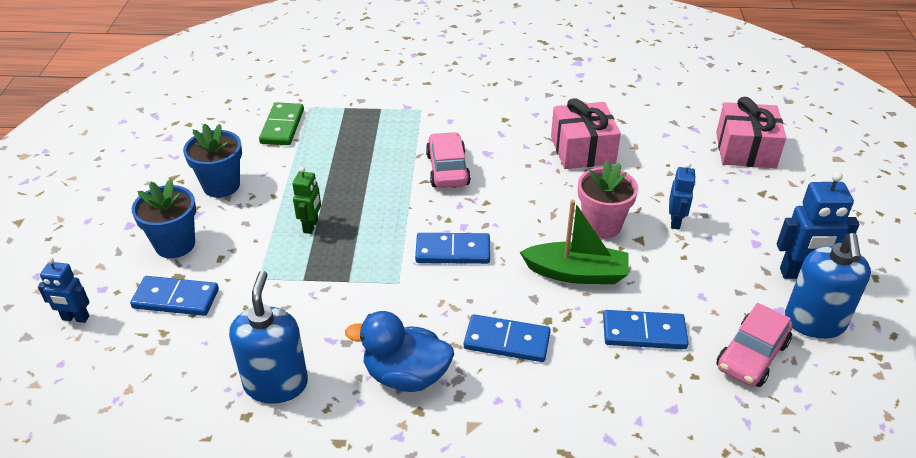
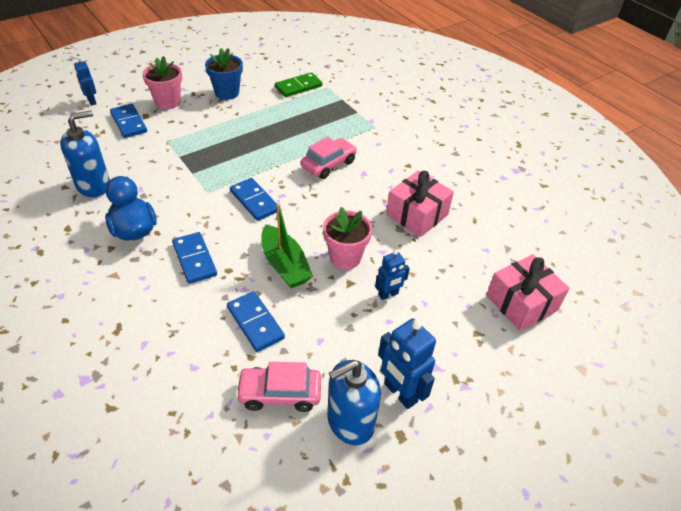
camera: 50 degrees right, 5 degrees up
(175, 244) = (168, 102): blue flower pot -> pink flower pot
(311, 226) = (224, 138): green robot -> none

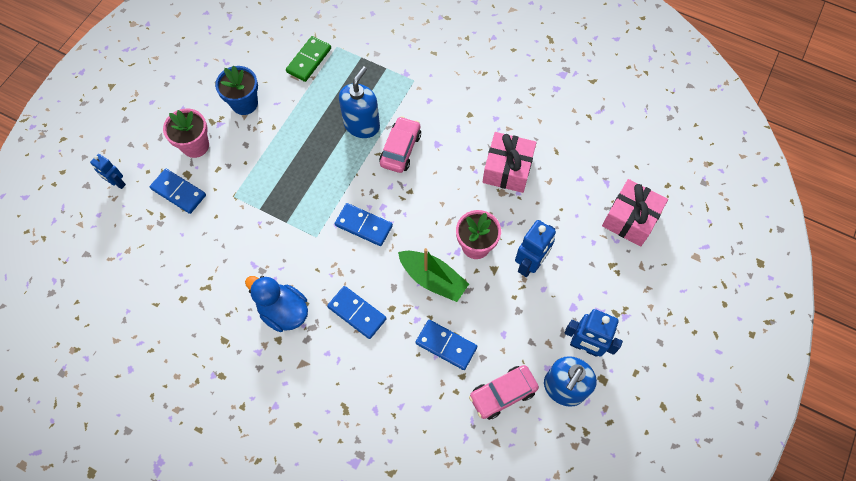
camera: 25 degrees left, 20 degrees up
(93, 185) = (208, 283): blue soap dispenser -> blue soap dispenser (362, 125)
(388, 294) = (529, 264): blue robot -> blue robot, size x1.63

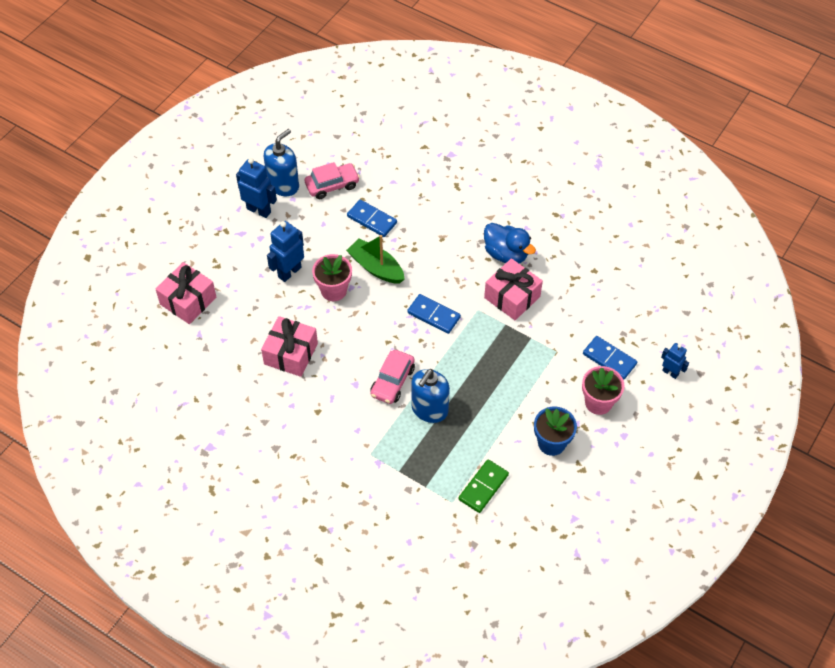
camera: 175 degrees left, 10 degrees down
(278, 255) = (512, 297): none -> pink gift
(357, 313) = (443, 248): blue domino -> none

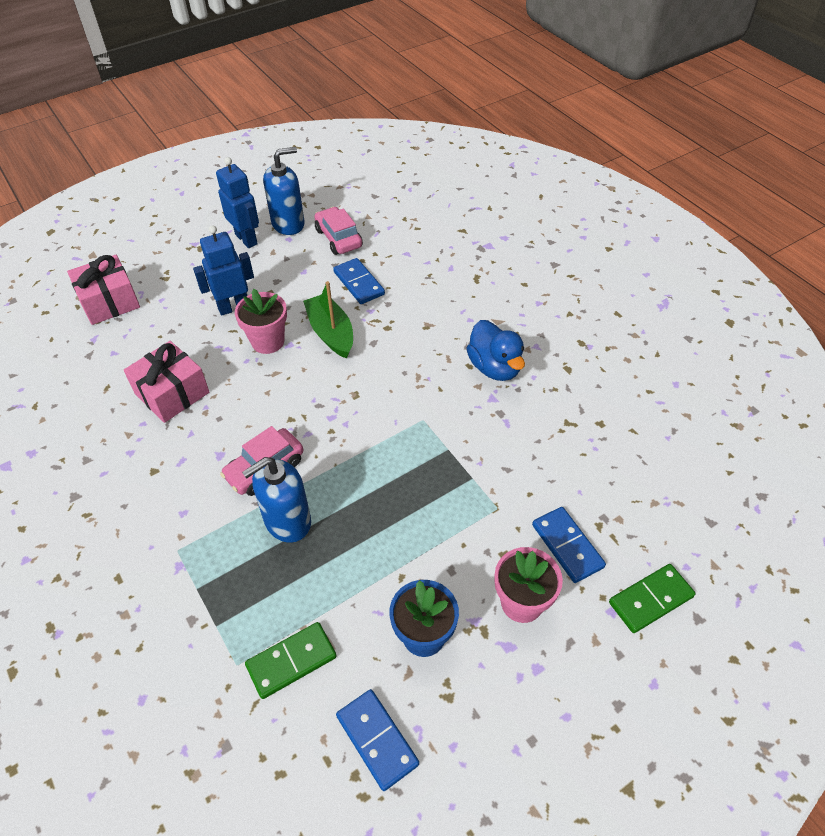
camera: 25 degrees right, 5 degrees down
(332, 185) = (338, 238): pink car -> pink car turned 120 degrees counterclockwise
(433, 315) = (364, 407): blue domino -> blue domino (377, 740)
(512, 297) = (475, 419): pink gift -> none
(670, 372) = (651, 600): blue robot -> green domino

